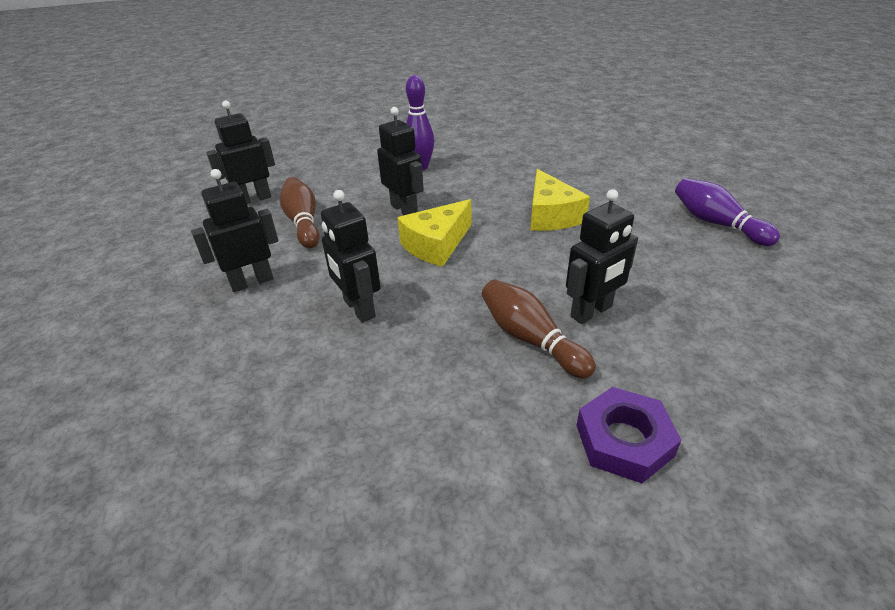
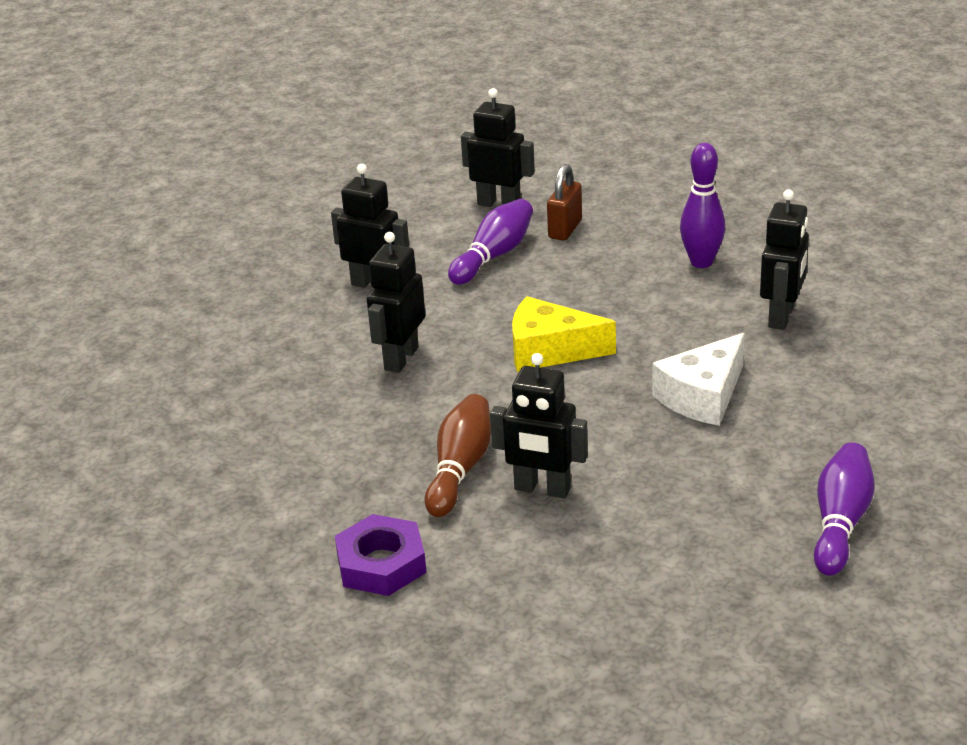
camera: 55 degrees right, 5 degrees down
(303, 223) = (494, 256): brown bowling pin -> purple bowling pin
(319, 190) = (565, 229): none -> brown padlock
(404, 210) = (592, 299): black robot -> black robot (782, 316)
(551, 215) = (703, 396): yellow cheese -> white cheese

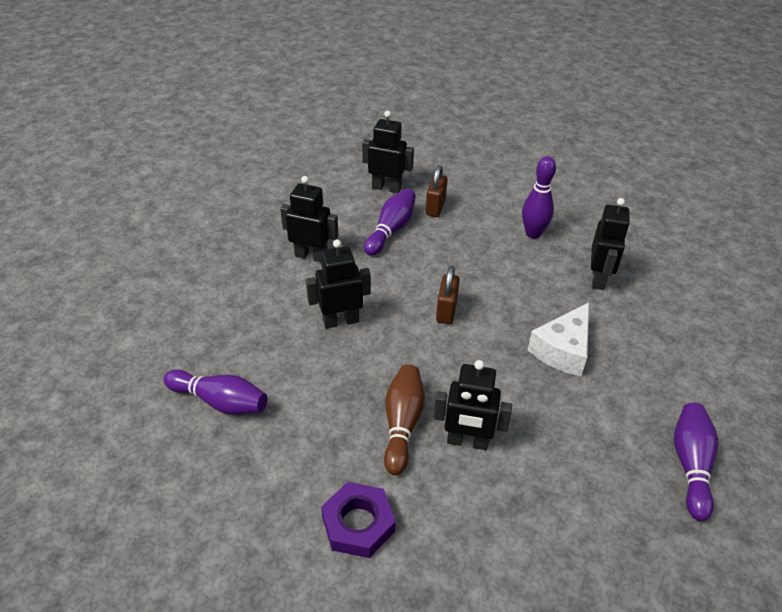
camera: 10 degrees left, 10 degrees up
(226, 439) = (220, 401): none -> purple bowling pin
(401, 358) = (341, 321): black robot -> black robot turned 60 degrees clockwise
(550, 350) = (446, 311): yellow cheese -> brown padlock

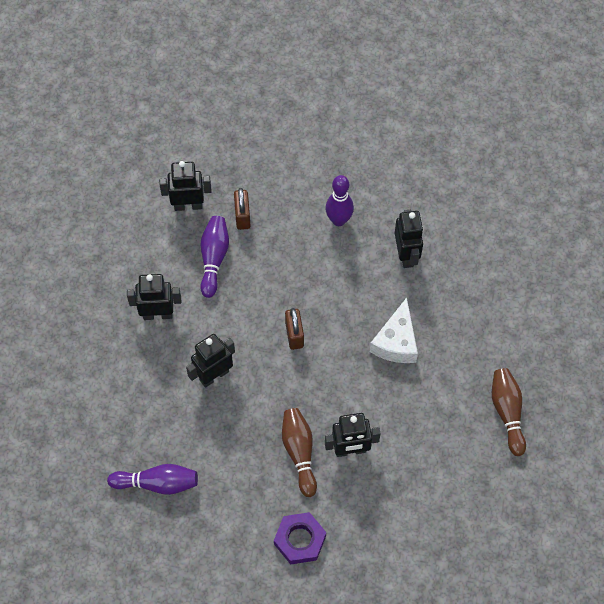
camera: 20 degrees left, 20 degrees up
(691, 465) = (507, 413): purple bowling pin -> brown bowling pin

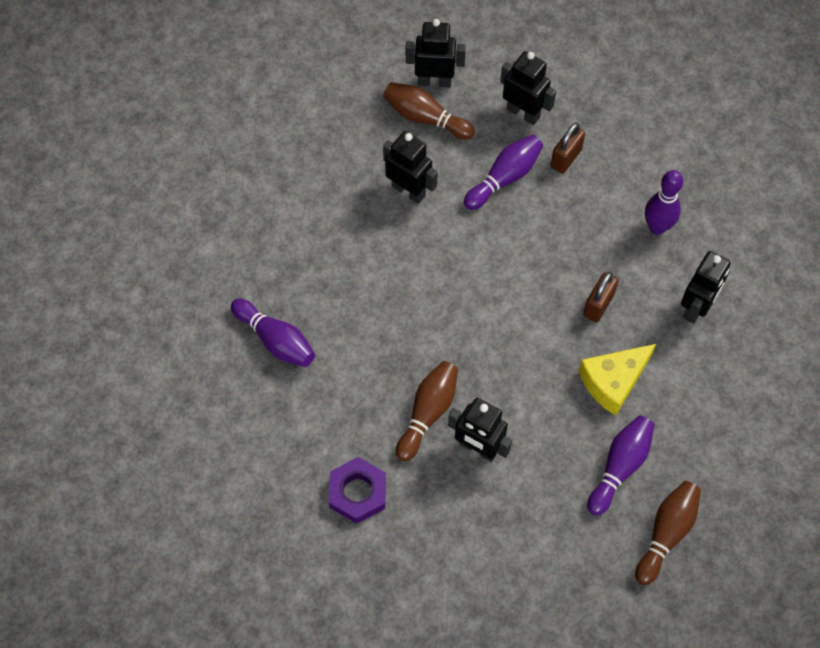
camera: 40 degrees right, 0 degrees up
(125, 256) = (425, 118): none -> brown bowling pin
(214, 375) = (411, 283): black robot -> black robot (434, 81)
(294, 335) = (519, 302): brown padlock -> brown padlock (598, 305)
(396, 342) = (613, 381): white cheese -> yellow cheese
(446, 393) = (620, 467): none -> purple bowling pin

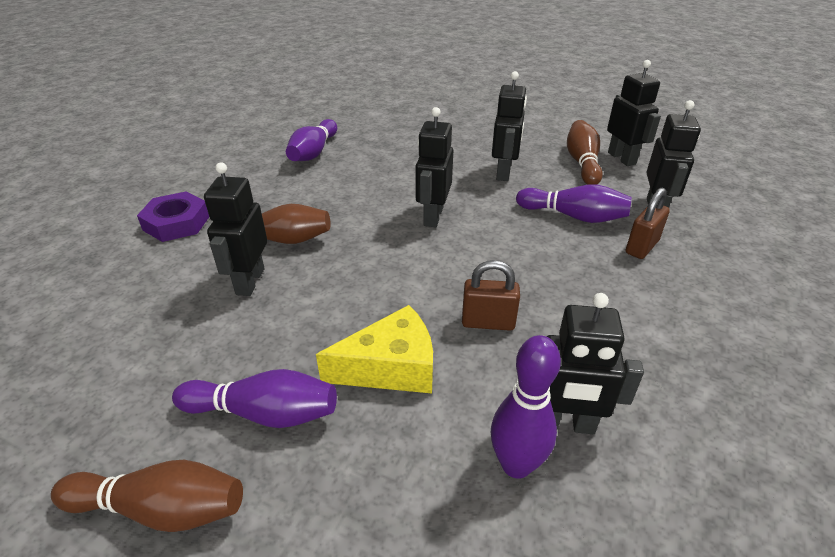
camera: 65 degrees right, 25 degrees down
(452, 282) = (433, 216): none -> black robot
(566, 158) = (641, 247): brown padlock -> brown padlock turned 60 degrees counterclockwise
(613, 381) = (391, 367): yellow cheese -> yellow cheese turned 135 degrees clockwise
(657, 227) = (641, 344): purple bowling pin -> purple bowling pin (516, 465)

